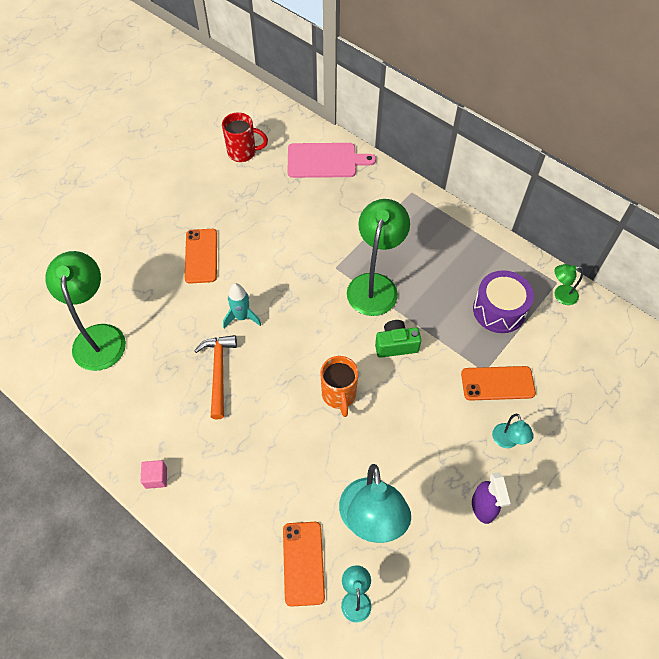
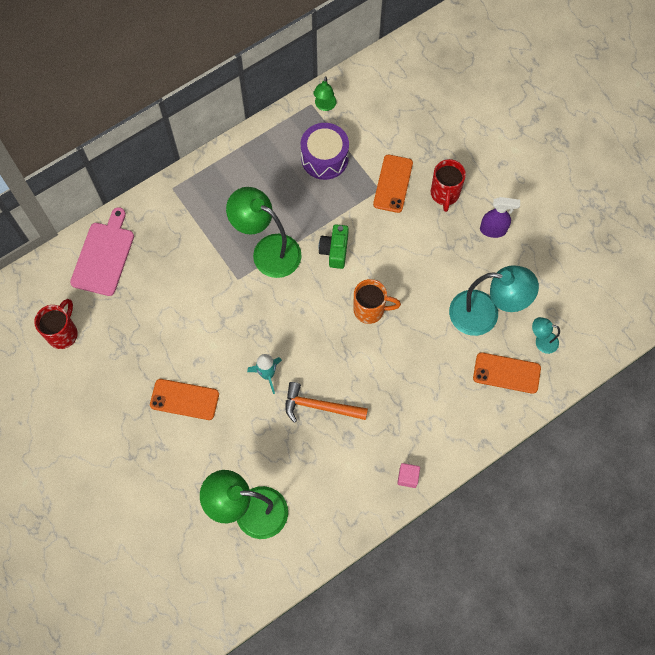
camera: 75 degrees left, 10 degrees up
(507, 441) = (444, 194): turquoise lamp -> red mug

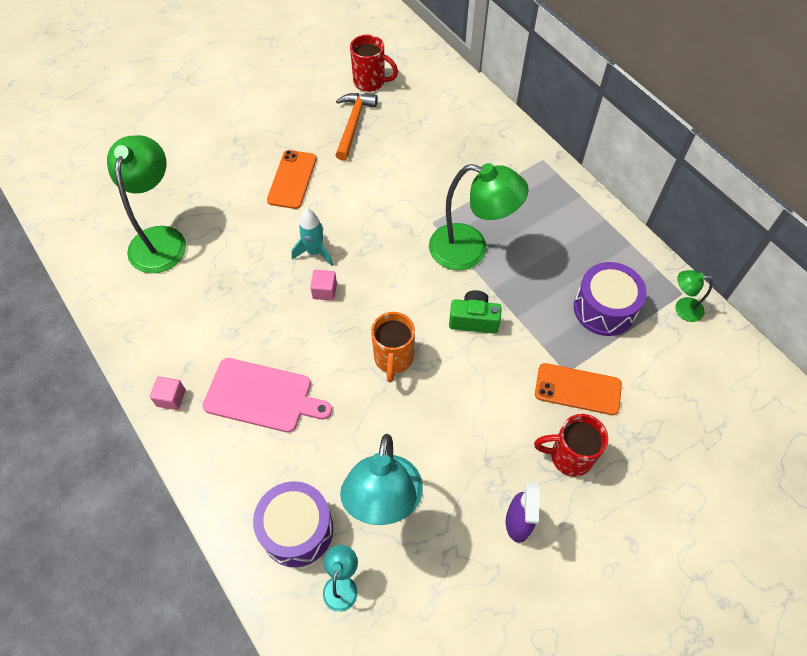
camera: 90 degrees right, 10 degrees down
(104, 256) = (456, 107): pink cutting board -> pink cutting board (262, 396)
(268, 250) = (470, 250): green lamp -> green lamp turned 75 degrees clockwise
(307, 364) = (324, 291): none -> pink cube
(320, 406) = (271, 304): orange hammer -> orange hammer (353, 124)
(506, 373) = (297, 530): orange phone -> purple drum

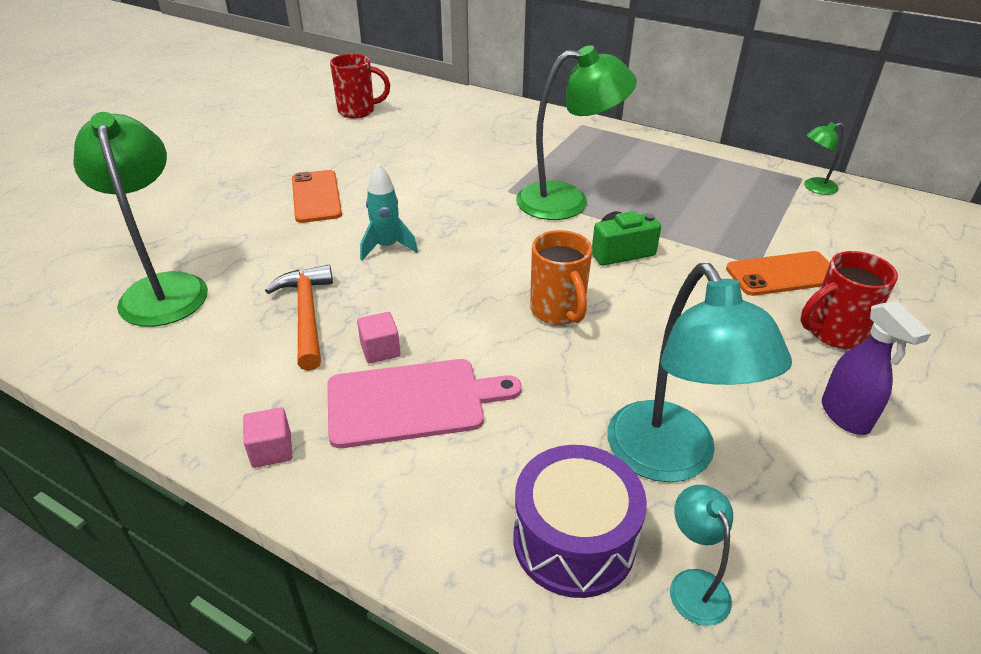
camera: 25 degrees left, 20 degrees down
(324, 291) = (424, 276): pink cube -> pink cube (380, 350)
(353, 124) = (360, 142): orange hammer -> orange hammer (306, 315)
(604, 309) = (743, 207): purple drum -> none

